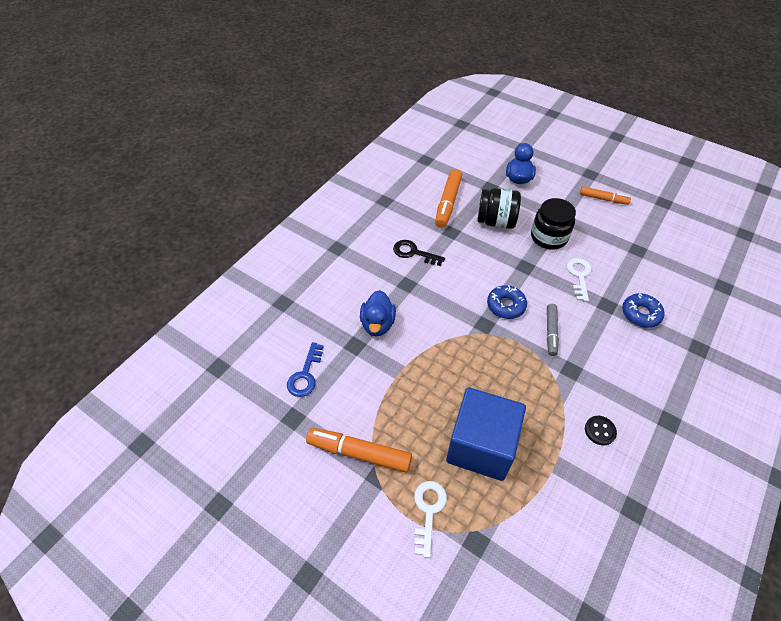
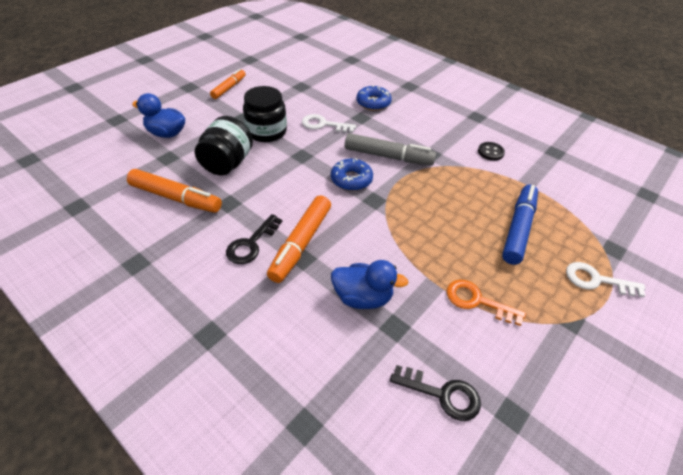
camera: 85 degrees left, 5 degrees down
(305, 375) = (442, 394): blue key -> black key
(359, 453) = (547, 336): orange marker -> orange marker (301, 243)
(386, 402) = (477, 301): none -> orange key
(481, 446) = (518, 228): blue cube -> blue marker
(551, 332) = (388, 156): grey marker -> grey marker, size x1.57

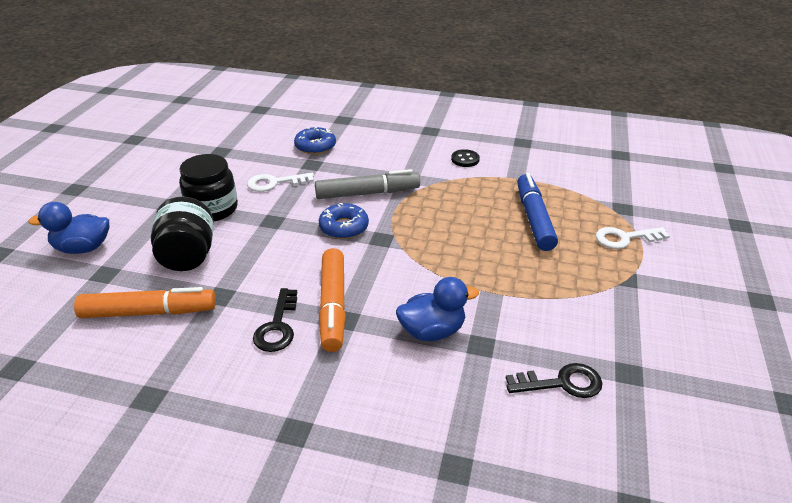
camera: 25 degrees left, 10 degrees down
(229, 88) = (130, 176): orange marker -> none
(477, 301) = (539, 293): orange key -> none

